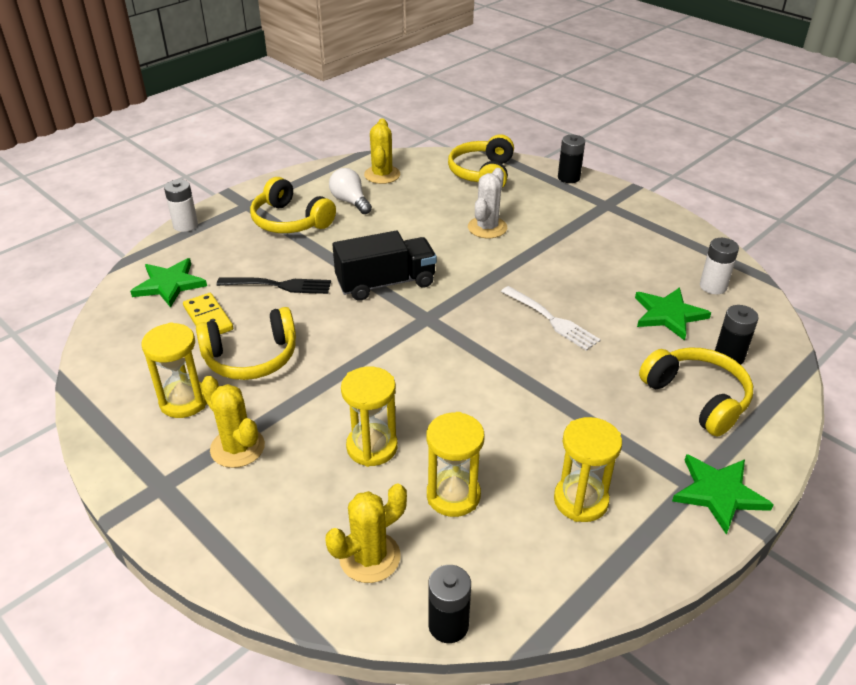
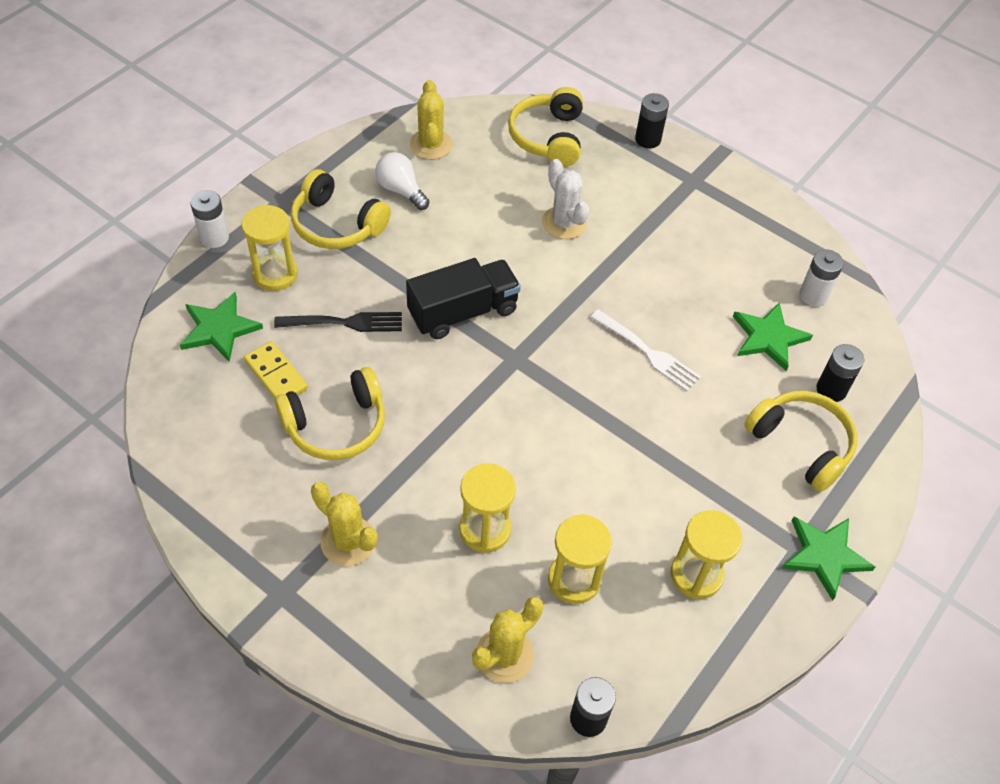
camera: 10 degrees left, 15 degrees up
(184, 401) = (278, 488): yellow hourglass -> yellow hourglass (275, 274)
(487, 228) = (564, 223): white cactus -> white cactus turned 45 degrees counterclockwise

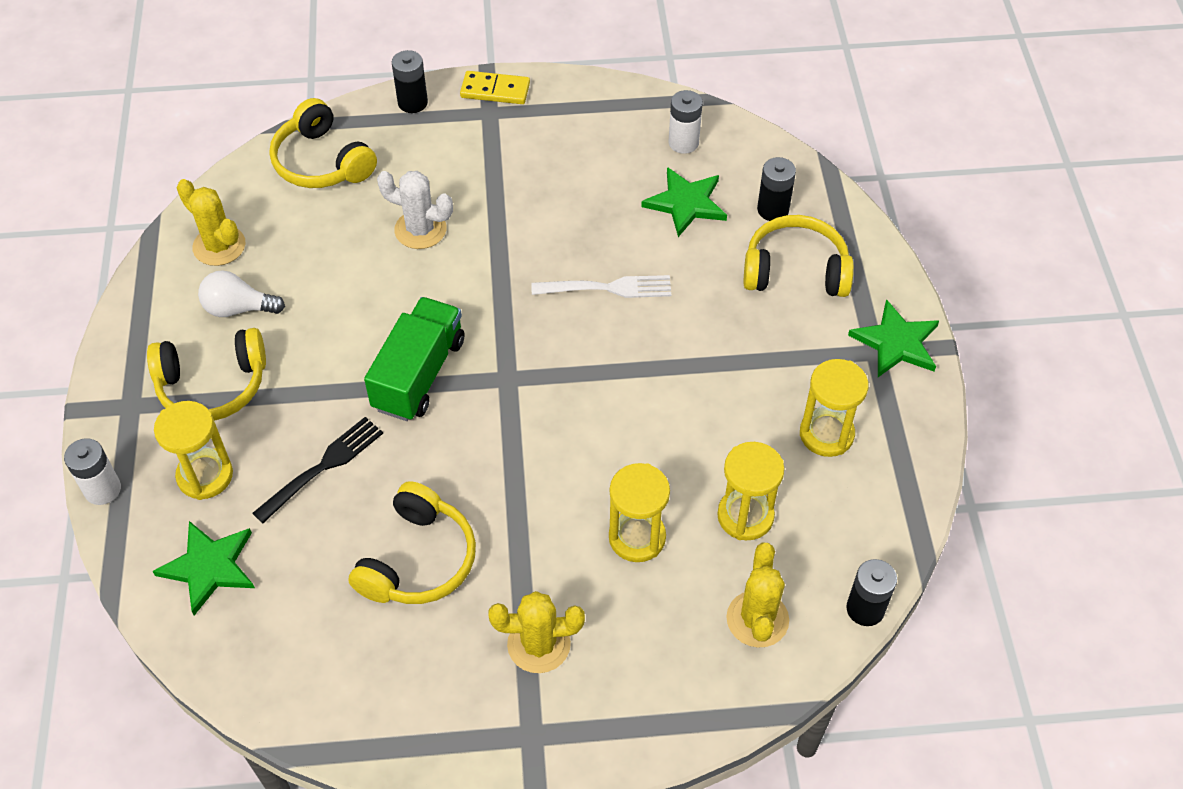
camera: 40 degrees left, 0 degrees up
(276, 374) = (312, 562): yellow domino -> yellow domino (495, 90)
(463, 312) = (419, 374): black truck -> green truck

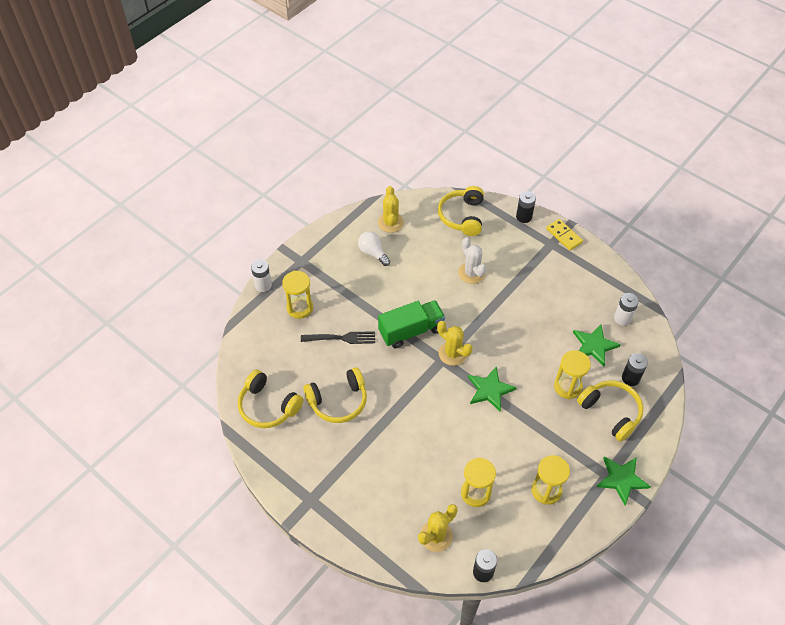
camera: 45 degrees right, 0 degrees up
(209, 567) = (269, 342): green star -> green star (490, 390)
(212, 386) = (335, 276): yellow headphones -> yellow headphones (268, 406)
(539, 644) = (347, 470): yellow cactus -> yellow cactus (452, 353)
(606, 288) = (520, 355): white fork -> none
(637, 537) = (425, 463): yellow hourglass -> yellow hourglass (567, 387)

